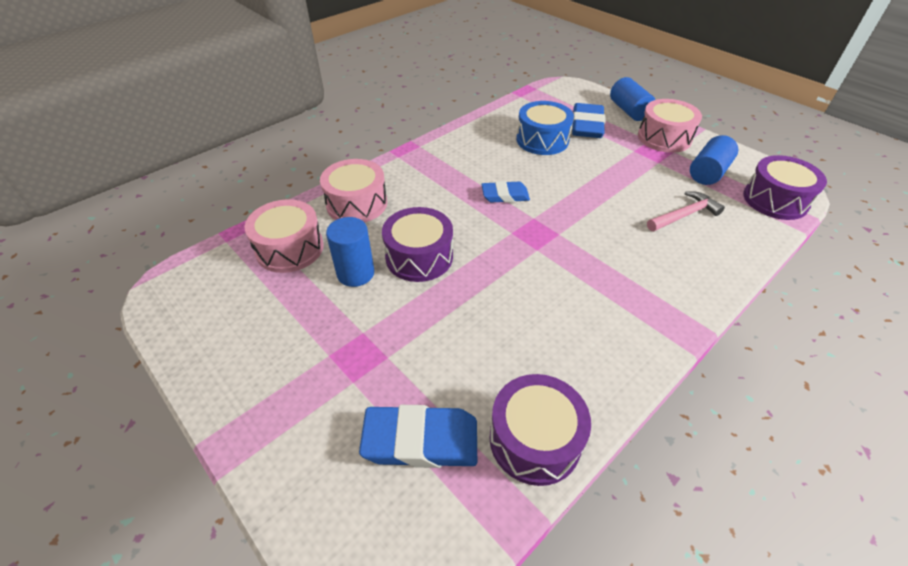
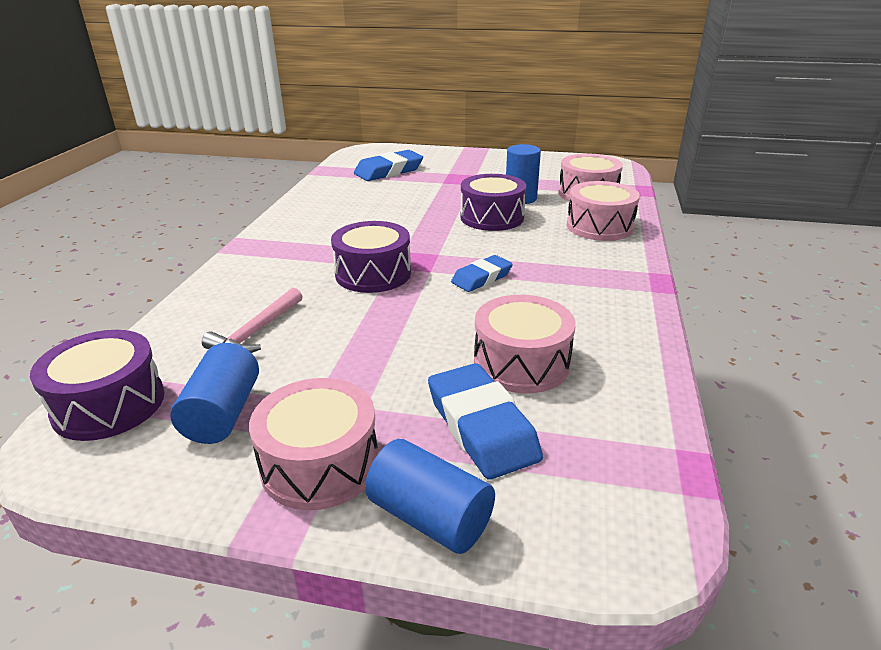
camera: 145 degrees right, 15 degrees down
(535, 439) = (329, 185): purple drum -> purple drum (373, 274)
(542, 140) = (521, 363): blue drum -> pink drum

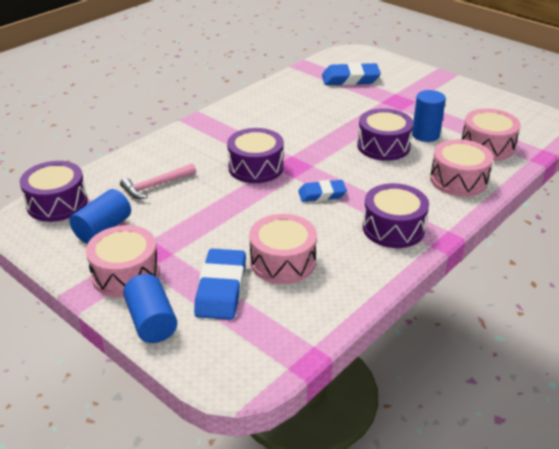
camera: 30 degrees right, 5 degrees up
(596, 287) = (393, 228): none -> purple drum

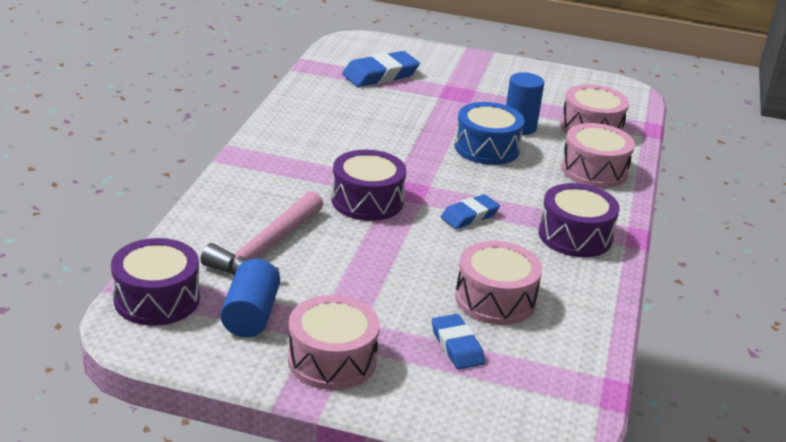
camera: 30 degrees left, 5 degrees down
(152, 321) = (414, 402): blue cylinder -> none
(156, 186) = (266, 248): pink hammer -> pink hammer, size x1.52
(221, 289) = (457, 346): blue eraser -> blue eraser, size x0.64
(383, 146) = (487, 148): purple drum -> blue drum

